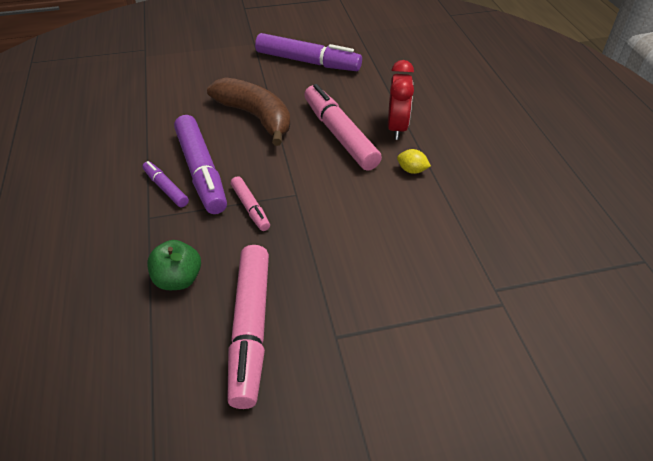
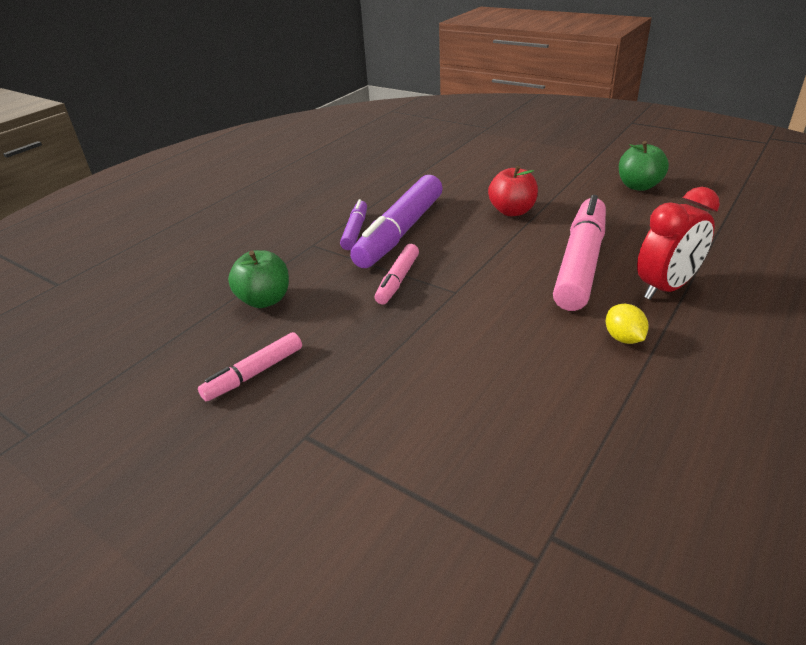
camera: 50 degrees right, 10 degrees down
(251, 328) = (254, 373): pink marker -> pink marker, size x0.52
(256, 117) = (512, 211): brown banana -> red apple
(307, 62) = (638, 186): purple marker -> green apple

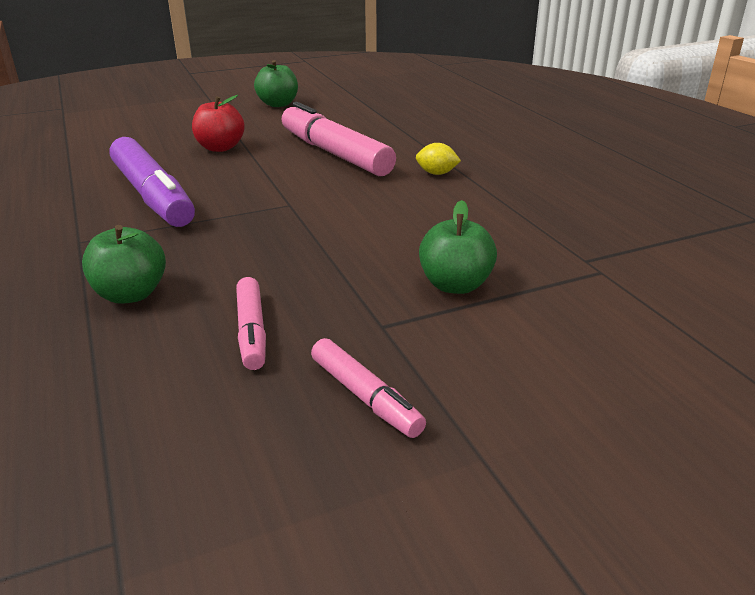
camera: 60 degrees left, 5 degrees down
(355, 231) = (102, 214): purple marker -> none
(398, 280) = (228, 220): pink marker -> pink marker (365, 396)
(405, 451) = (455, 285): none -> green apple
(665, 288) = (406, 143): red clock -> none

